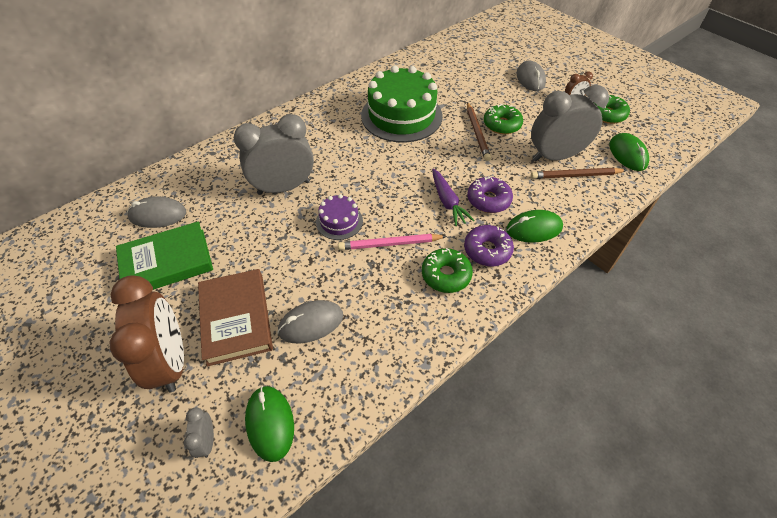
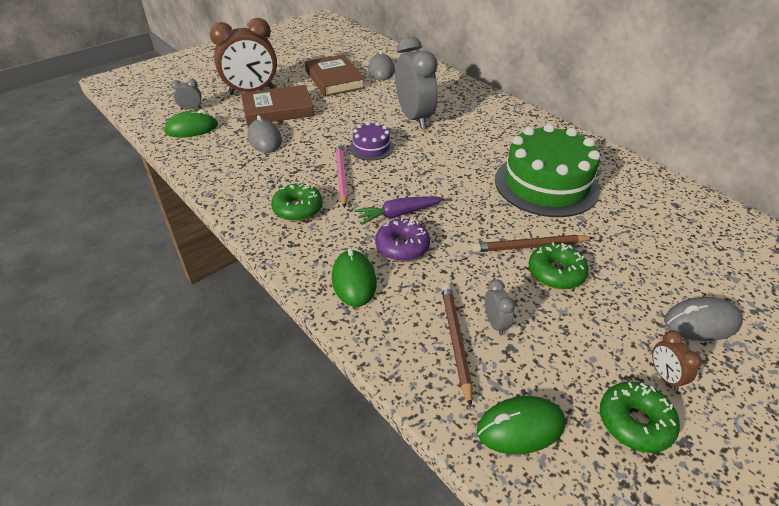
camera: 90 degrees right, 10 degrees down
(167, 262) = (334, 79): green book -> brown book
(487, 250) = (325, 239): purple donut -> none
(555, 156) = (495, 323): grey clock -> grey clock, size x0.42

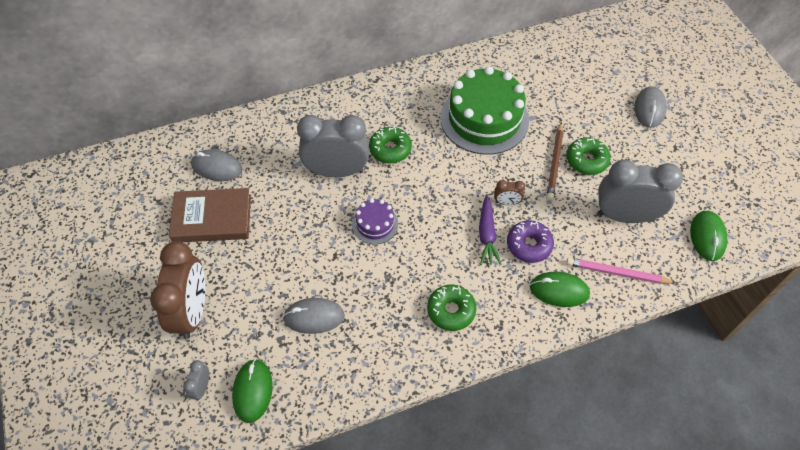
camera: 70 degrees left, 15 degrees up
(278, 109) = (254, 291): brown book -> none
(341, 176) = (412, 262): pink pencil -> pink pencil (617, 273)
(455, 340) = (634, 245): brown pencil -> none
(495, 323) = (625, 216): grey clock -> grey clock, size x2.36
(635, 422) = (713, 180): green donut -> green donut (390, 149)
(665, 376) = (685, 149): brown clock -> brown clock (506, 202)

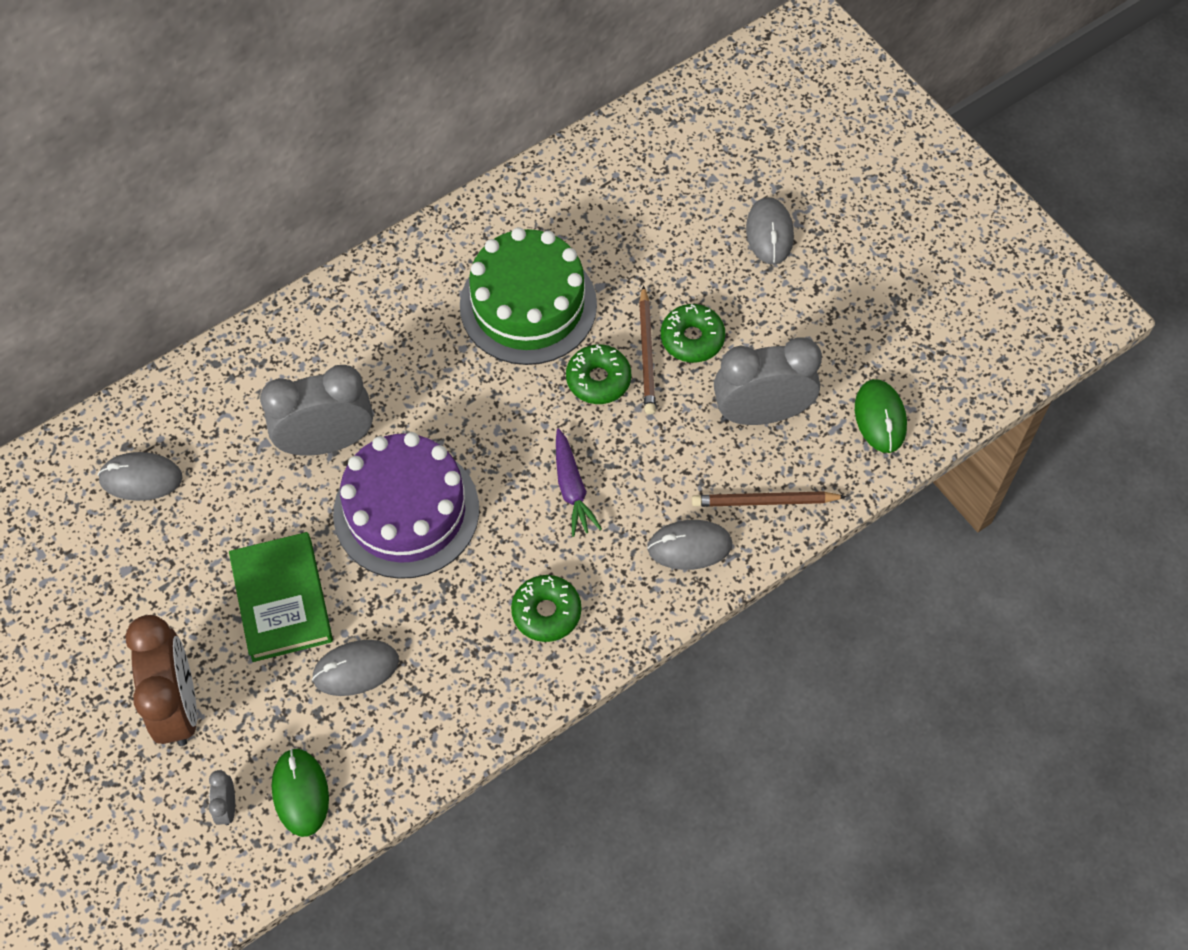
camera: 15 degrees left, 5 degrees up
(212, 218) = (161, 560): brown book -> none
(280, 260) = (282, 600): none -> green book
(375, 224) = (406, 511): purple cake -> purple cake, size x2.11
(390, 149) = (398, 388): green donut -> green donut (598, 379)
(506, 202) = (590, 432): brown clock -> none
(529, 245) = (635, 490): purple donut -> none
(559, 290) = (689, 546): green mouse -> grey mouse
(617, 273) = (764, 501): pink pencil -> brown pencil

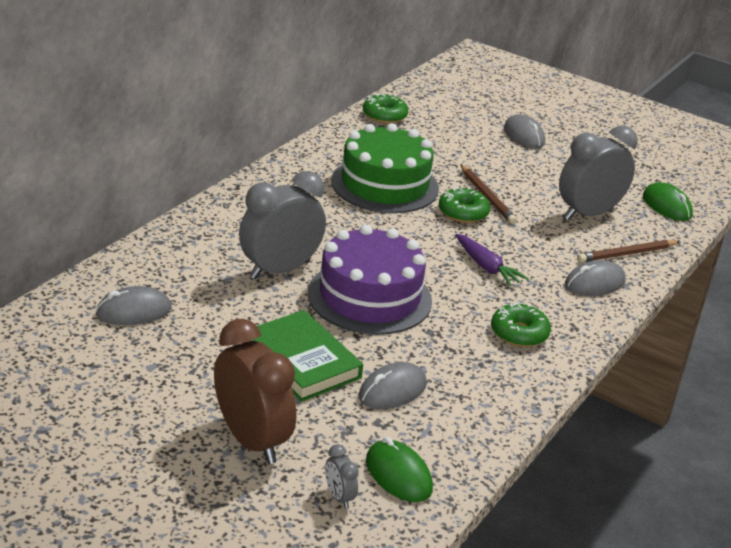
camera: 25 degrees left, 30 degrees down
(692, 339) = (512, 186): green donut -> green donut (384, 116)

